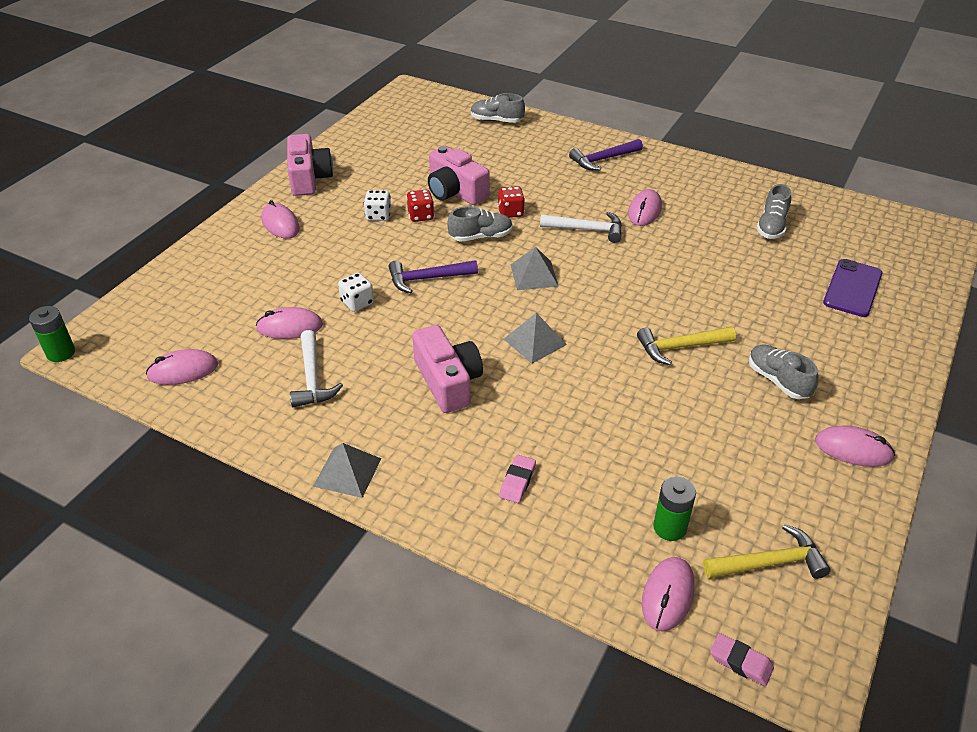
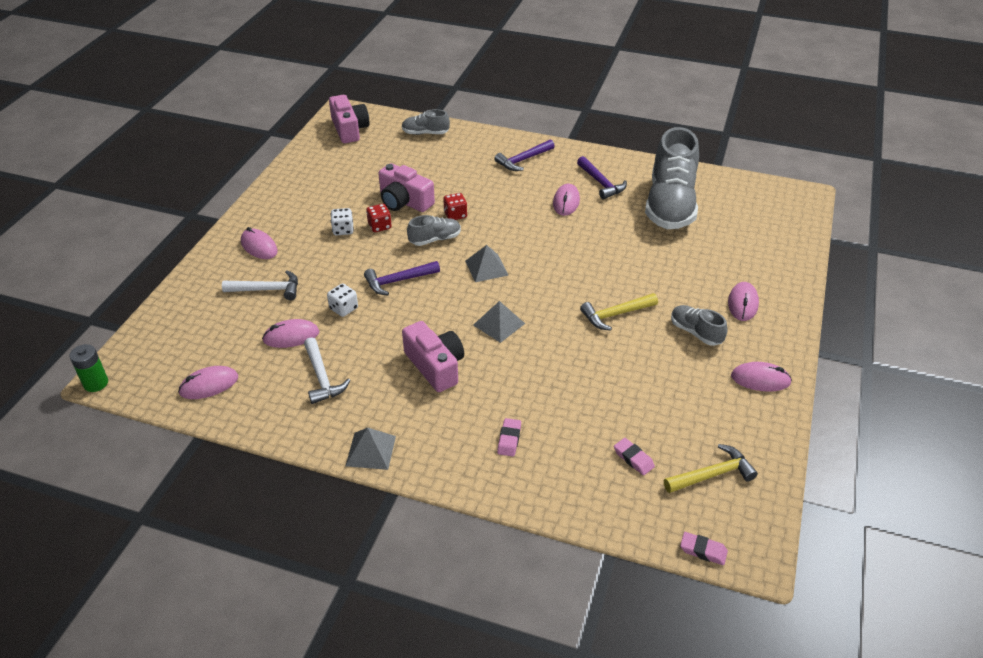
camera: 10 degrees left, 0 degrees up
(309, 178) = (273, 202): pink camera -> pink camera (349, 129)
(587, 230) = (522, 223): white hammer -> white hammer (267, 290)
(668, 595) = (641, 510): pink mouse -> pink mouse (743, 303)
(669, 527) = (633, 459): green battery -> pink eraser
(691, 194) = (601, 183): none -> purple hammer
(771, 226) = (670, 205): grey shoe -> grey shoe, size x2.18
(852, 288) = (741, 250): purple phone -> none

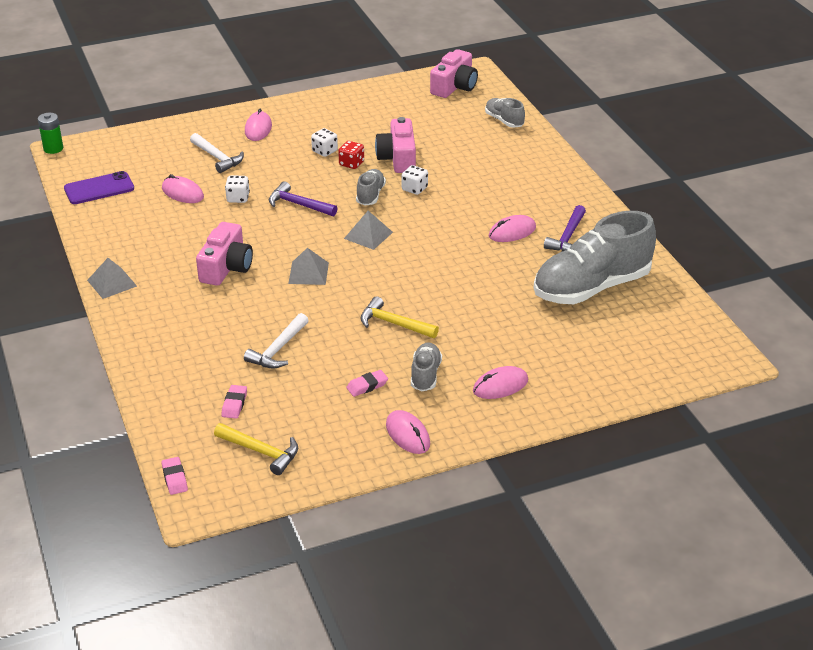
camera: 50 degrees right, 5 degrees down
(209, 385) = (99, 188): pink mouse -> purple phone
(322, 377) = (157, 227): white hammer -> white hammer (278, 349)
(435, 239) = (370, 195): grey shoe -> grey shoe turned 105 degrees counterclockwise
(455, 215) = (414, 189): red dice -> white dice
(509, 439) = (189, 336): pink eraser -> pink eraser (367, 386)
(523, 160) = (540, 183): purple hammer -> none

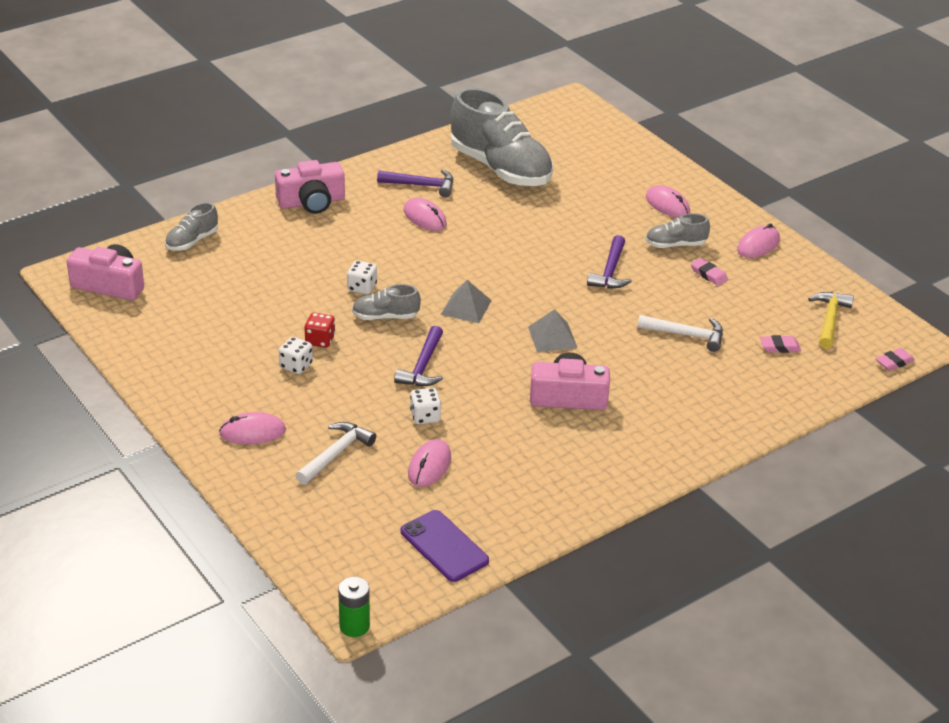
camera: 105 degrees left, 0 degrees up
(112, 283) = (637, 479): grey pyramid -> none
(393, 324) = (610, 271): yellow hammer -> purple hammer
(398, 158) = (298, 307): pink camera -> pink camera (311, 202)

